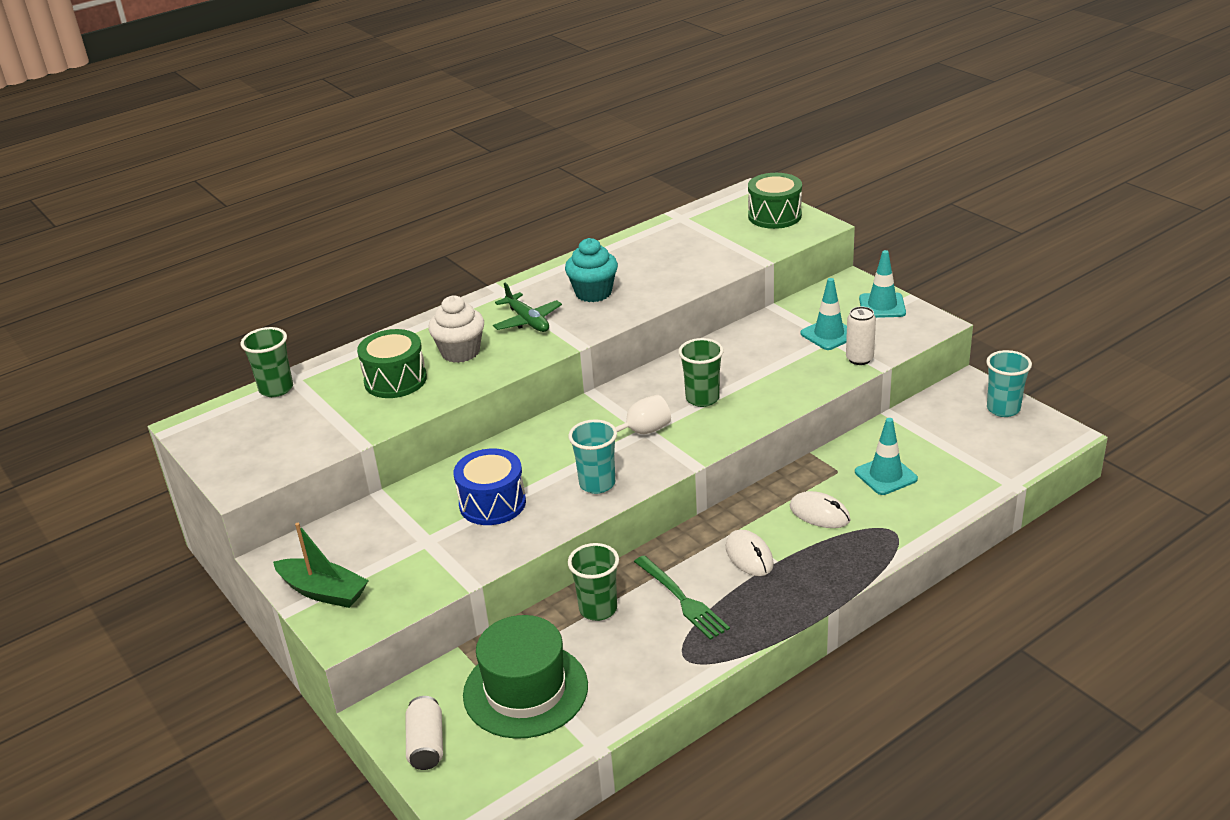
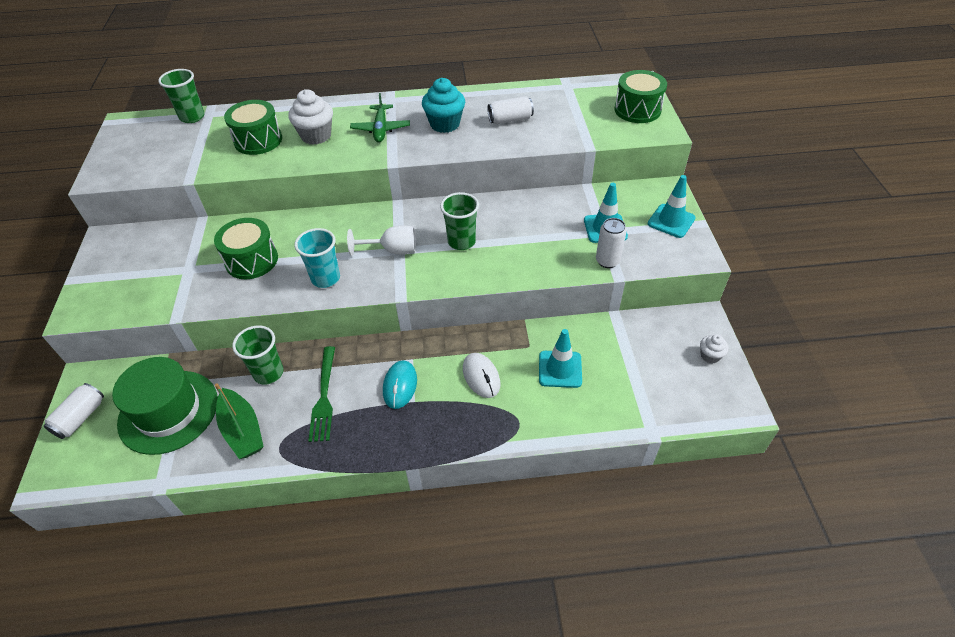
camera: 30 degrees right, 15 degrees up
(323, 592) = (100, 276): green boat -> green boat (242, 430)
(492, 503) = (252, 260): blue drum -> green drum
(658, 266) = (510, 119): none -> white can
(749, 556) = (400, 386): white mouse -> turquoise mouse
(1003, 409) = (710, 356): turquoise cup -> white cupcake

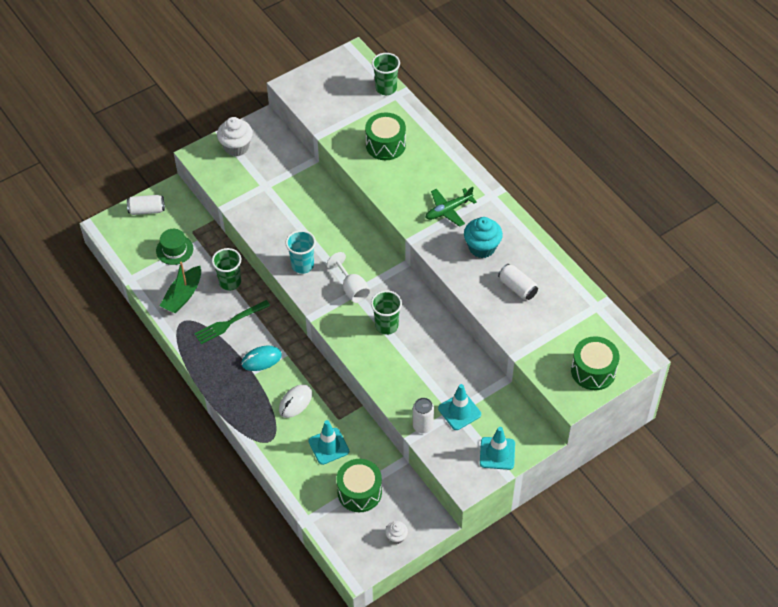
camera: 60 degrees right, 5 degrees up
(168, 411) = (174, 250): green hat -> green hat, size x0.56
(252, 260) = (293, 214): green drum -> green drum (359, 492)
(316, 136) = (413, 175): white cupcake -> white cupcake (236, 147)

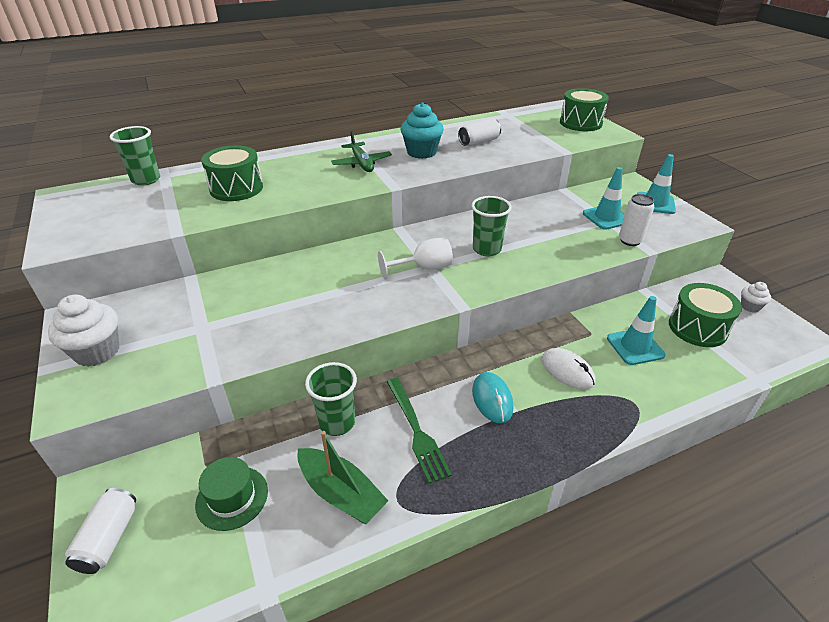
camera: 80 degrees left, 15 degrees down
(302, 265) = (370, 305): turquoise cup -> none

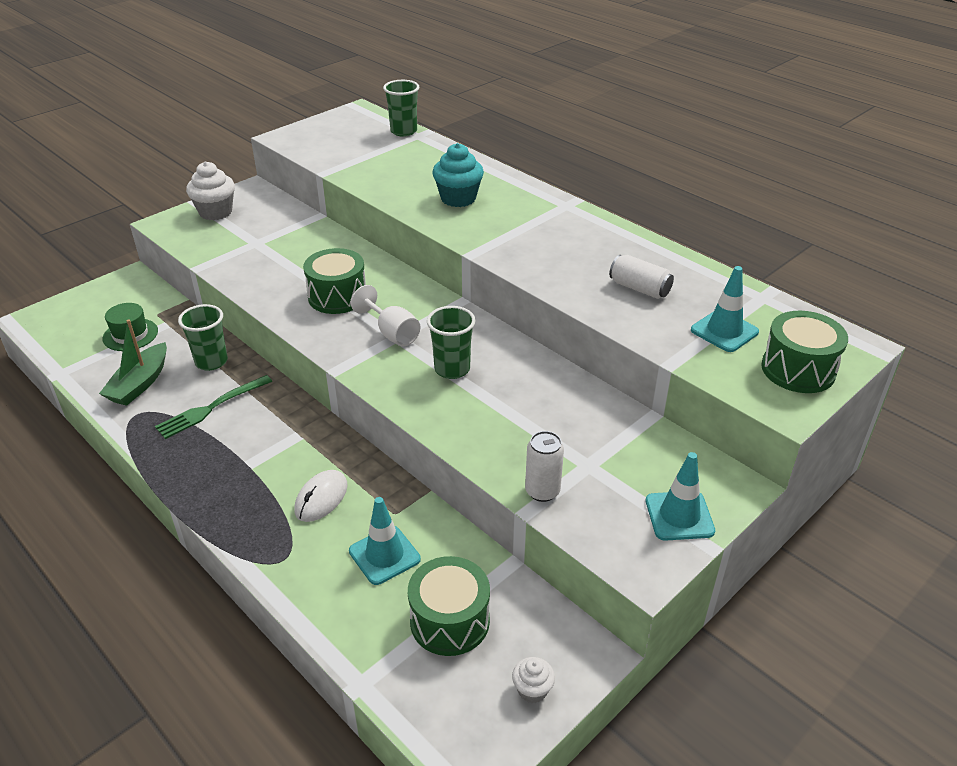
camera: 70 degrees right, 0 degrees up
(109, 539) = (94, 298): white can -> none
(236, 188) = (413, 174): green drum -> green drum (337, 296)
(361, 163) = (513, 223): green plane -> none
(421, 152) = (572, 253): turquoise cupcake -> turquoise cupcake (458, 198)
(492, 399) = (262, 448): turquoise mouse -> none
(606, 217) = (596, 464): turquoise traffic cone -> turquoise traffic cone (724, 331)

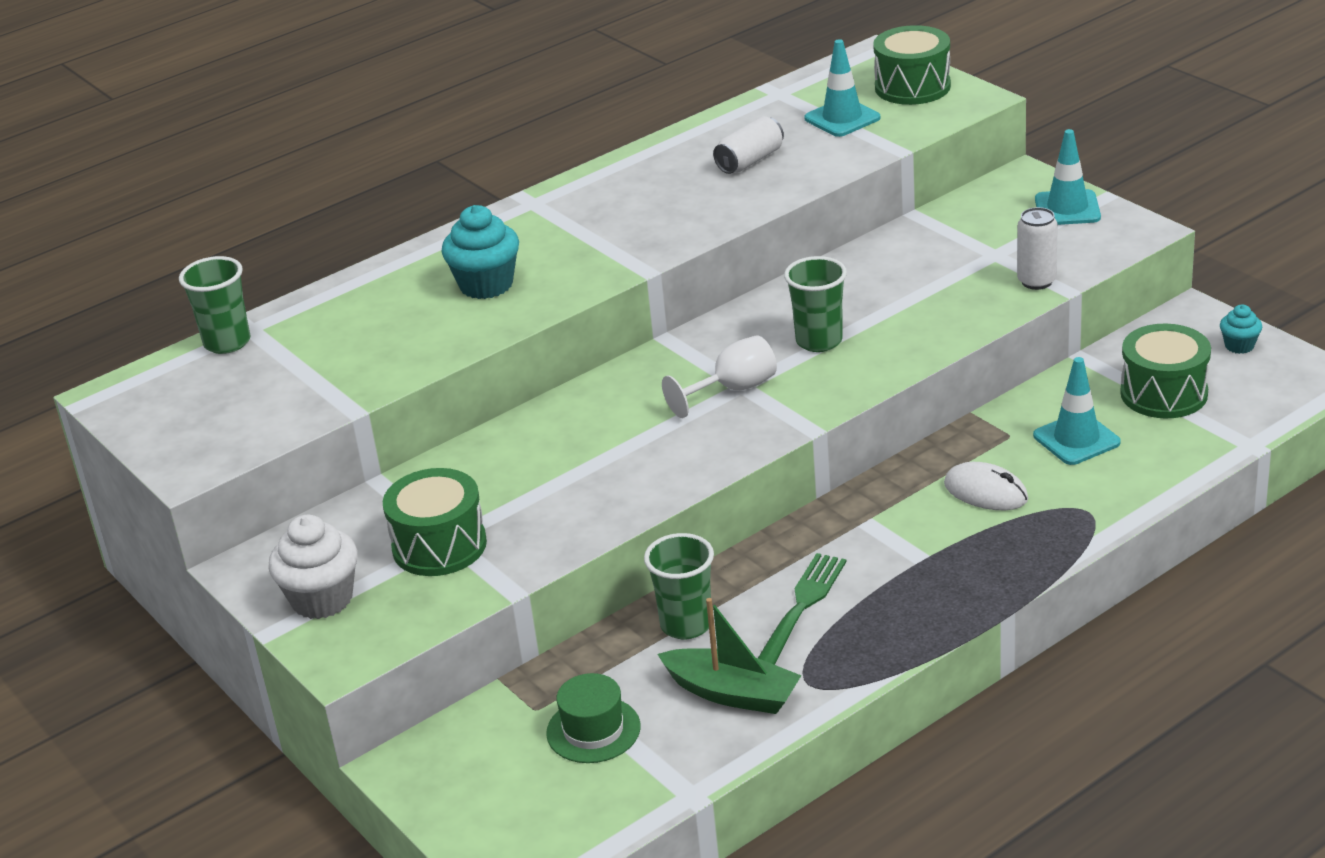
camera: 80 degrees left, 5 degrees down
(211, 408) = (800, 608): green fork -> green fork turned 120 degrees counterclockwise
(337, 296) = (633, 442): green drum -> green drum (439, 546)
(532, 690) = (1239, 346): white cupcake -> turquoise cupcake

